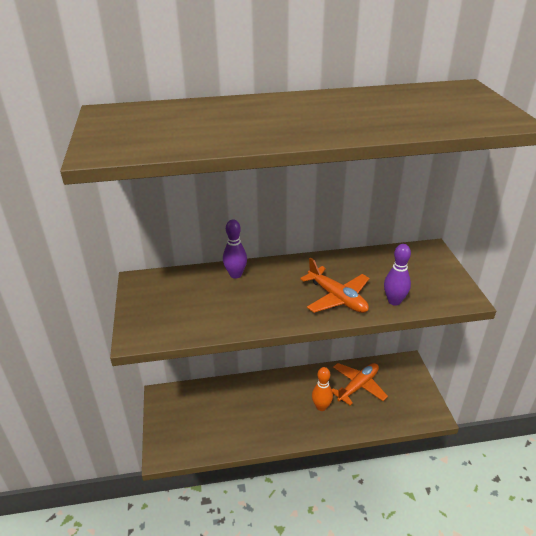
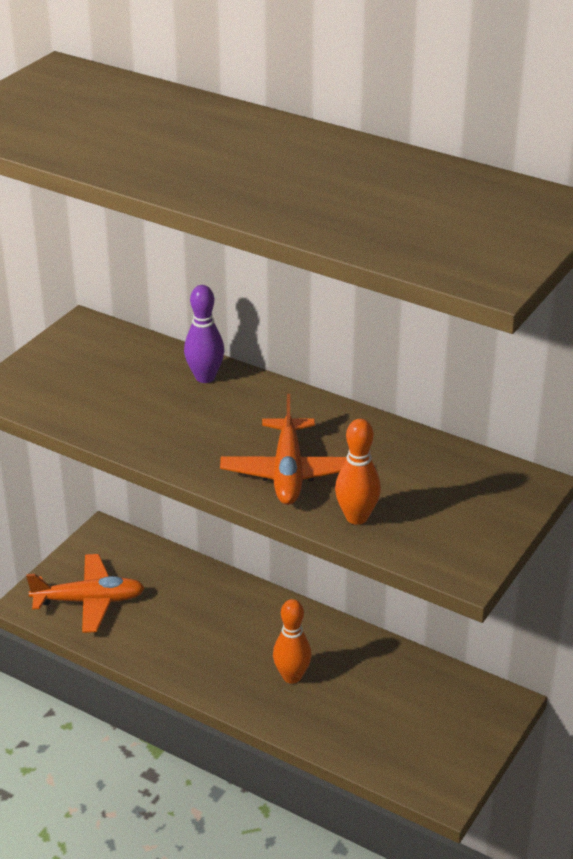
camera: 40 degrees right, 0 degrees up
(358, 386) = (380, 685): orange plane -> orange plane (89, 601)
(394, 301) = (356, 517): purple bowling pin -> orange bowling pin

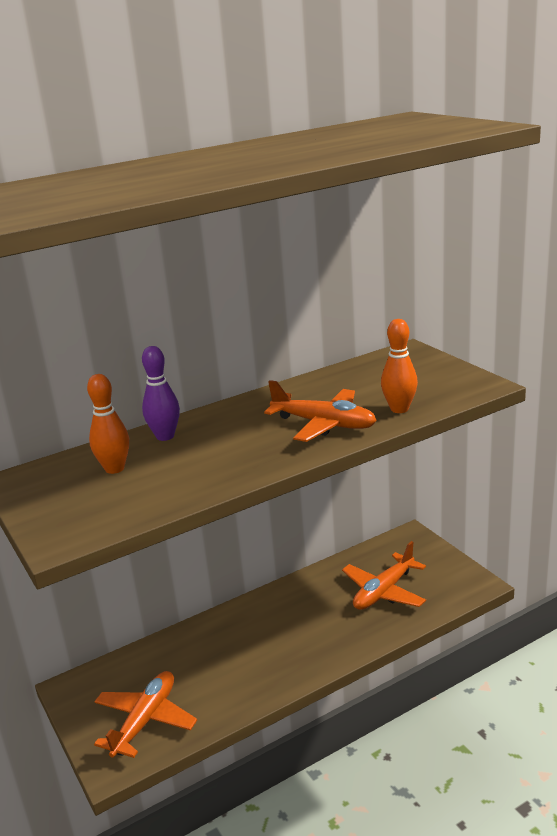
camera: 60 degrees left, 10 degrees down
(292, 676) = (323, 623): orange bowling pin -> orange bowling pin (114, 468)
(376, 710) = (384, 591): none -> orange plane

